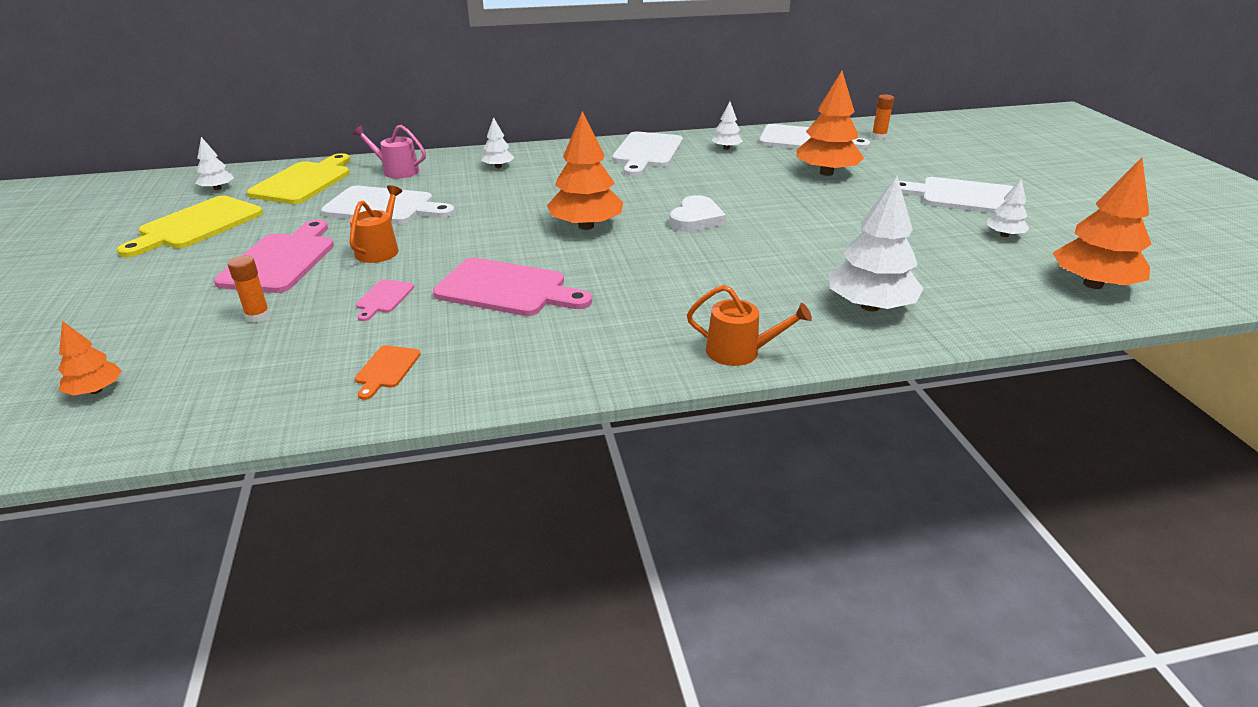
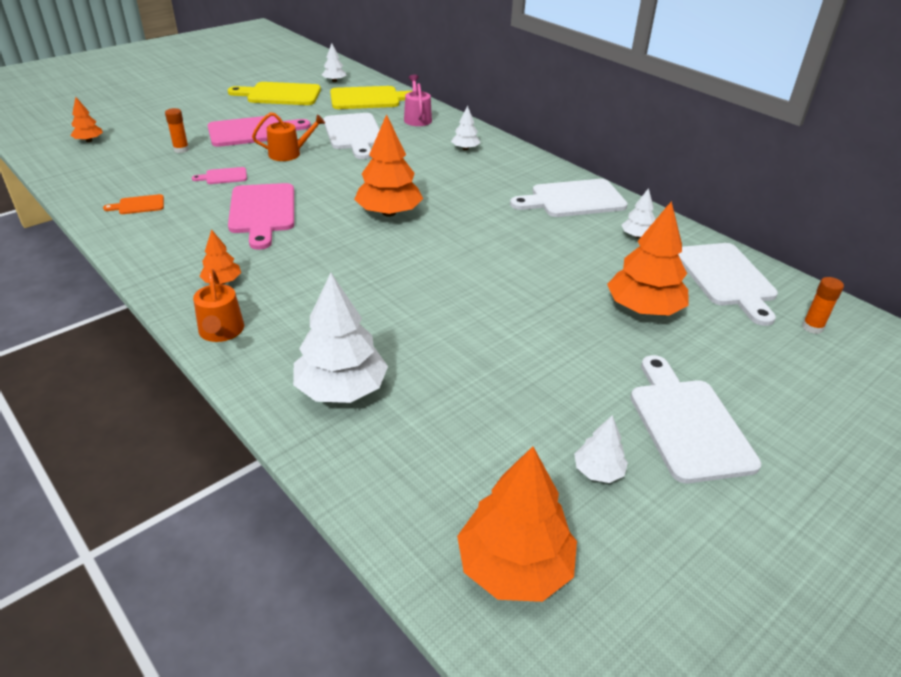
camera: 60 degrees right, 5 degrees up
(640, 336) = (222, 281): none -> orange tree
(696, 219) = (449, 258): white heart -> none

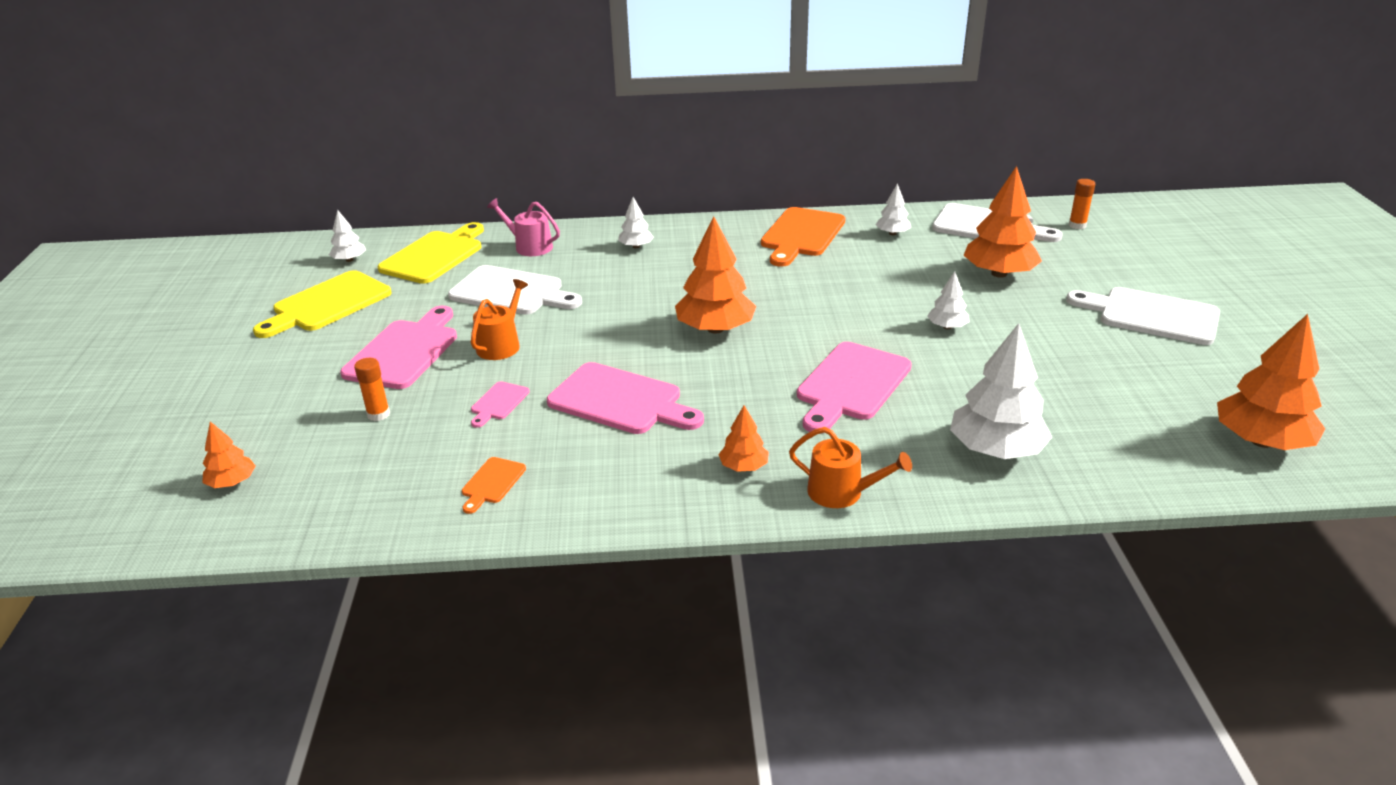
camera: 50 degrees left, 5 degrees down
(371, 291) = (851, 385): none -> pink cutting board
(573, 199) = (801, 235): white cutting board -> orange cutting board
(598, 471) = (1181, 370): white tree -> white tree (947, 327)

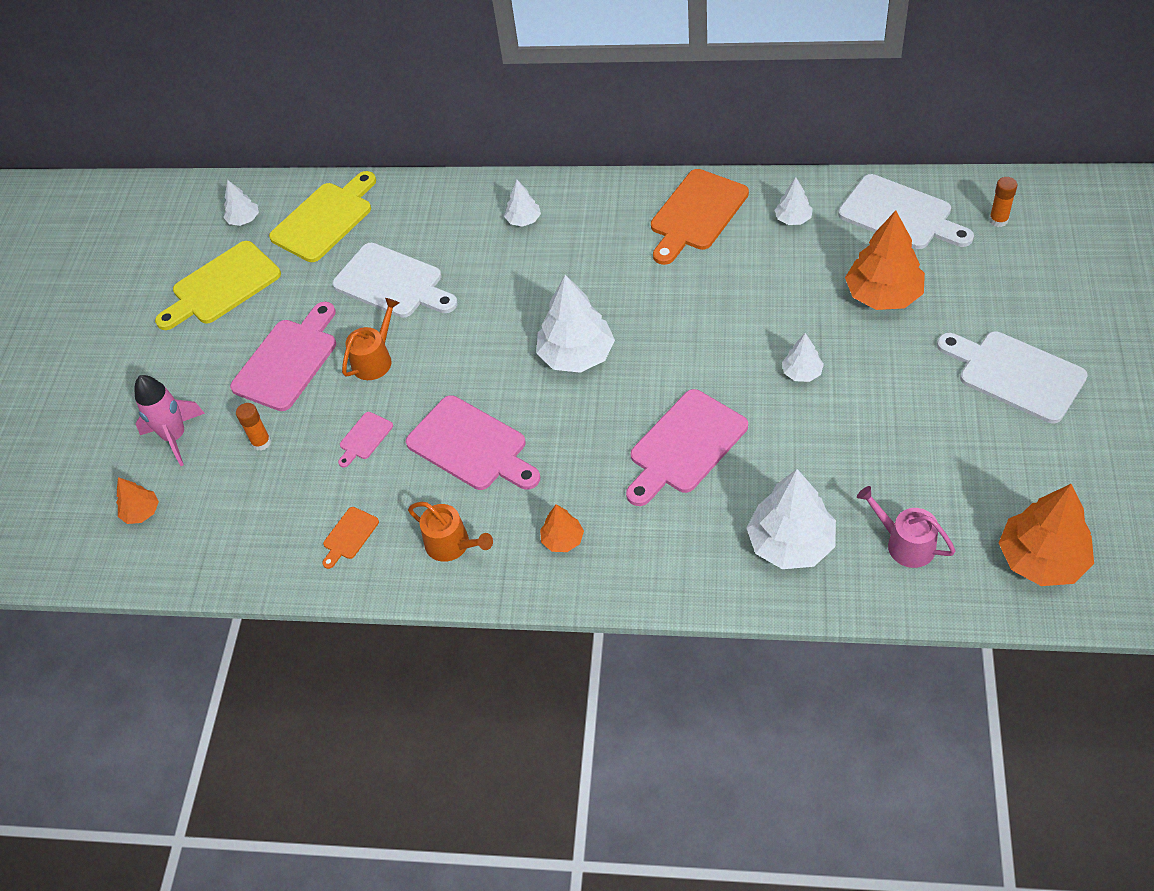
camera: 15 degrees right, 20 degrees up
(275, 417) = (175, 437): none -> pink rocket
(529, 246) = (418, 212): pink watering can -> pink watering can (905, 543)
(715, 329) = (576, 355): orange tree -> white tree
(842, 492) = (639, 579): orange watering can -> orange watering can (452, 545)

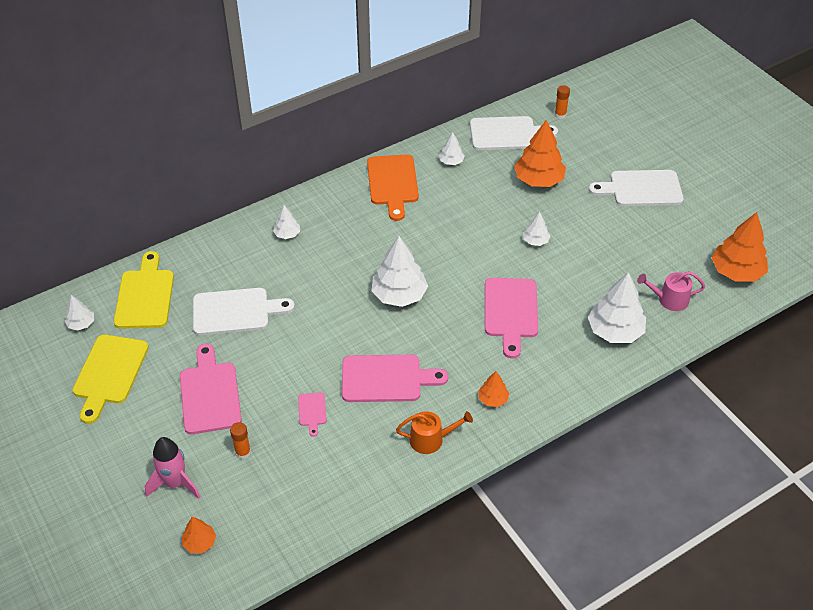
camera: 45 degrees left, 5 degrees down
(349, 535) = (361, 472): orange cutting board -> none
(375, 359) = (271, 362): orange watering can -> none

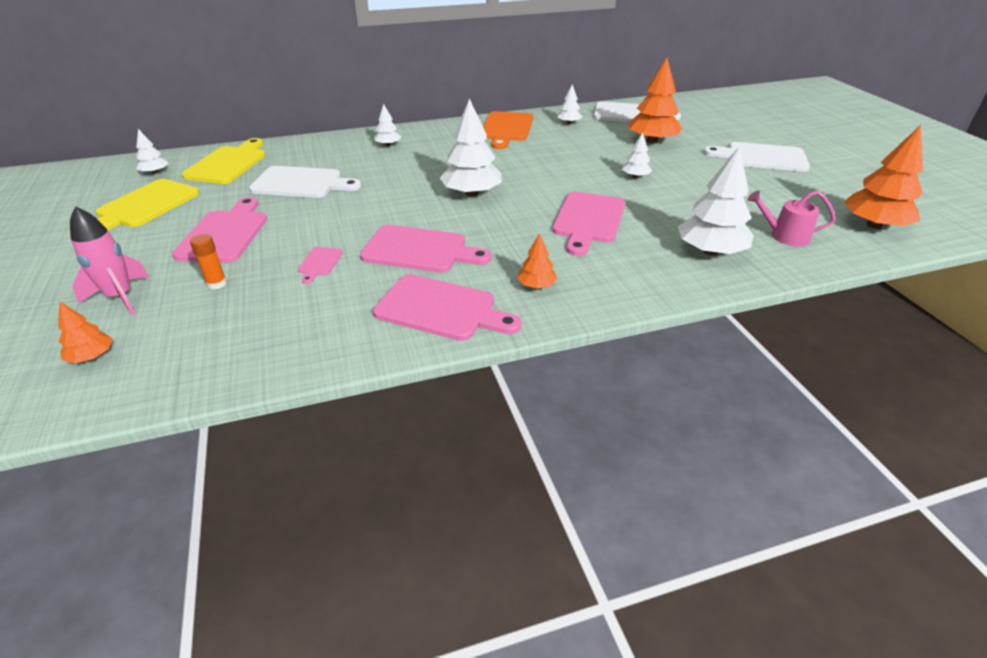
camera: 15 degrees right, 10 degrees down
(431, 439) = (441, 309): orange watering can -> pink cutting board
(560, 115) = (685, 109): orange glue stick -> none

